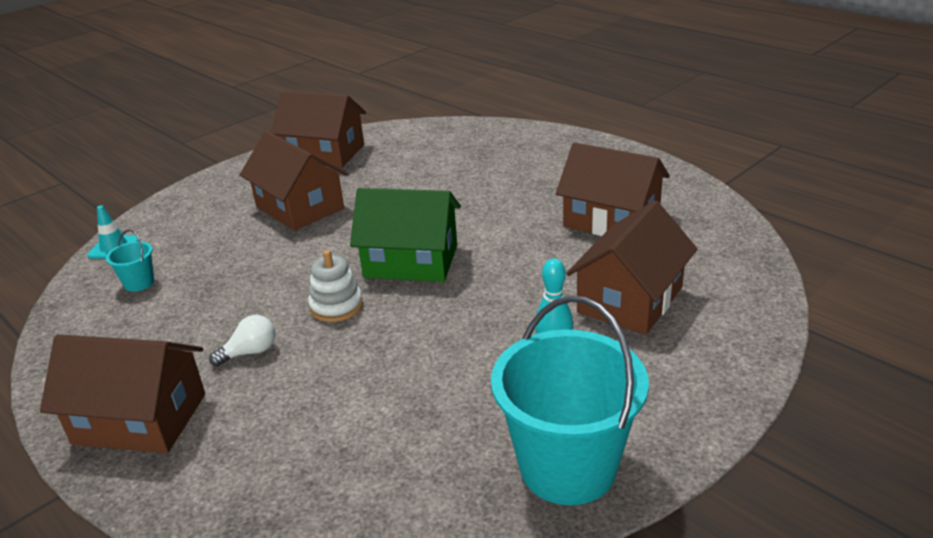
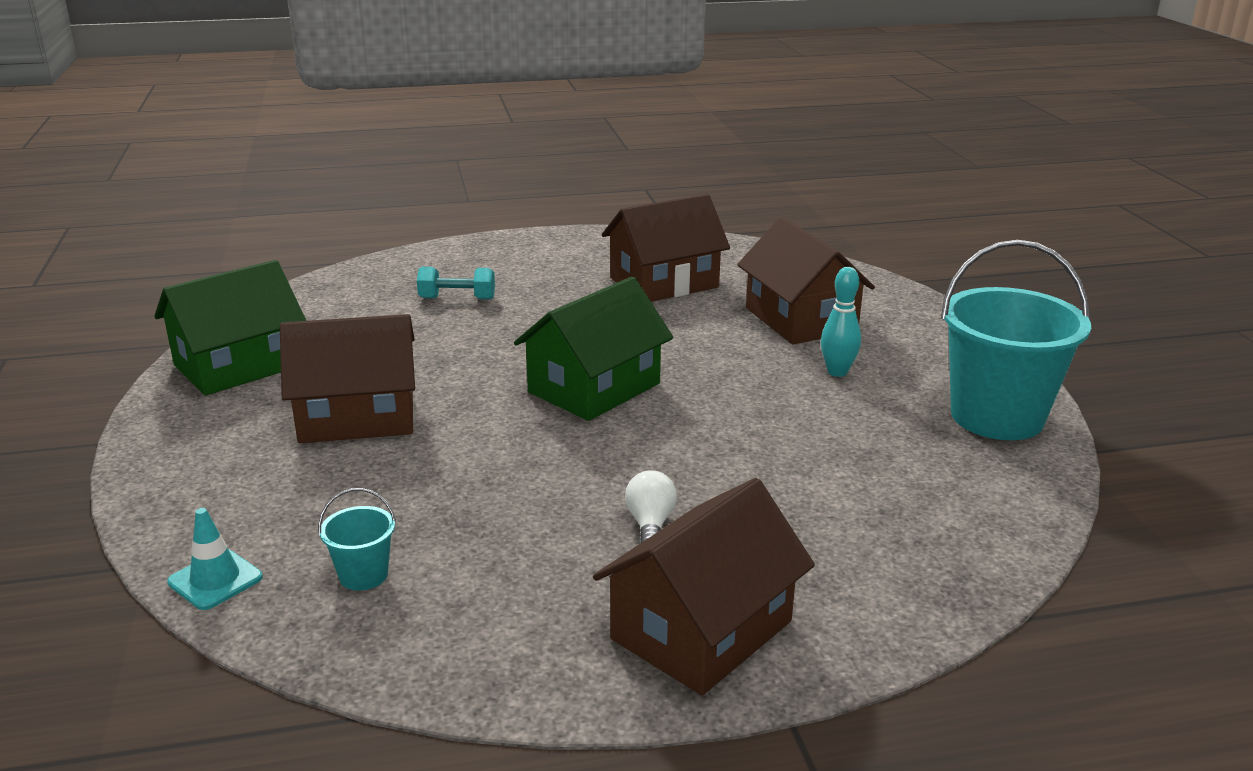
camera: 60 degrees left, 5 degrees down
(324, 153) = (238, 365): brown house -> green house
(336, 306) = (625, 451): white stacking toy -> none
(481, 167) = (457, 299): none -> turquoise dumbbell

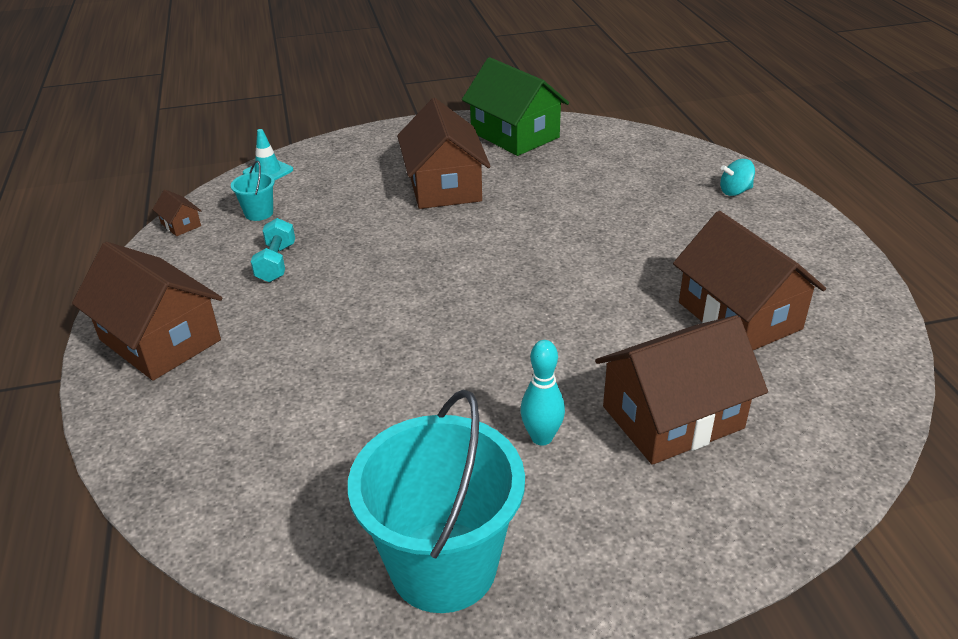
camera: 90 degrees right, 10 degrees up
(367, 662) = (181, 224): none -> brown house
(453, 262) = (735, 191): none -> turquoise spinning top
(457, 299) = (653, 202): turquoise dumbbell -> turquoise dumbbell (276, 263)
(594, 388) = (493, 282): green house -> none
(650, 525) = (285, 316): white light bulb -> none

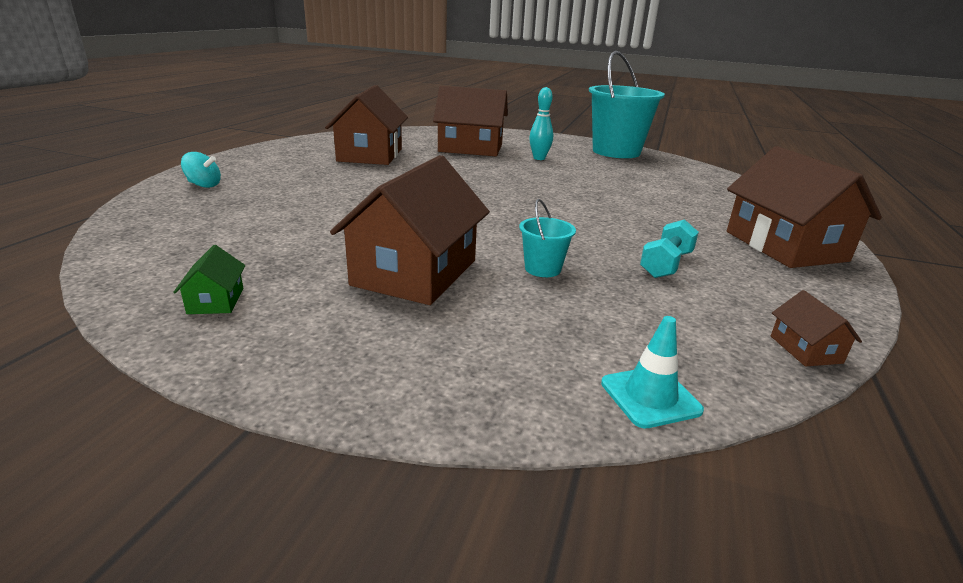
camera: 150 degrees left, 10 degrees down
(259, 213) = (679, 324): turquoise bucket -> turquoise bucket (542, 269)
(515, 135) = (216, 301): green house -> green house, size x0.41

